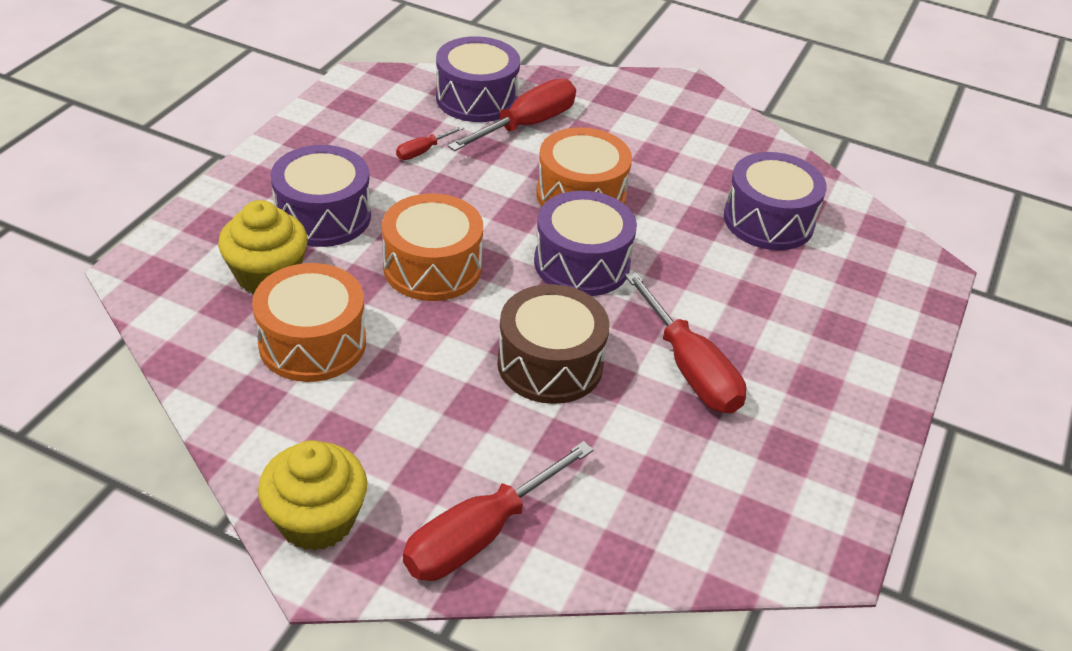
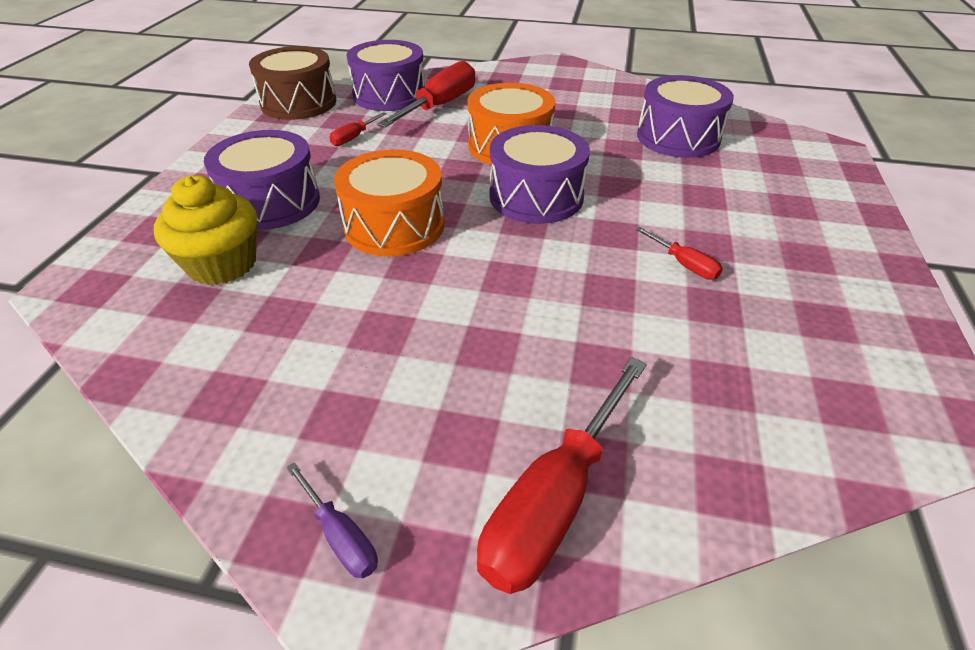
camera: 10 degrees left, 0 degrees up
(312, 343) = (286, 320): orange drum -> none
(316, 520) = (340, 536): yellow cupcake -> purple screwdriver
(550, 364) = (548, 289): brown drum -> brown drum (298, 103)
(689, 368) = (684, 264): red screwdriver -> red screwdriver, size x0.48

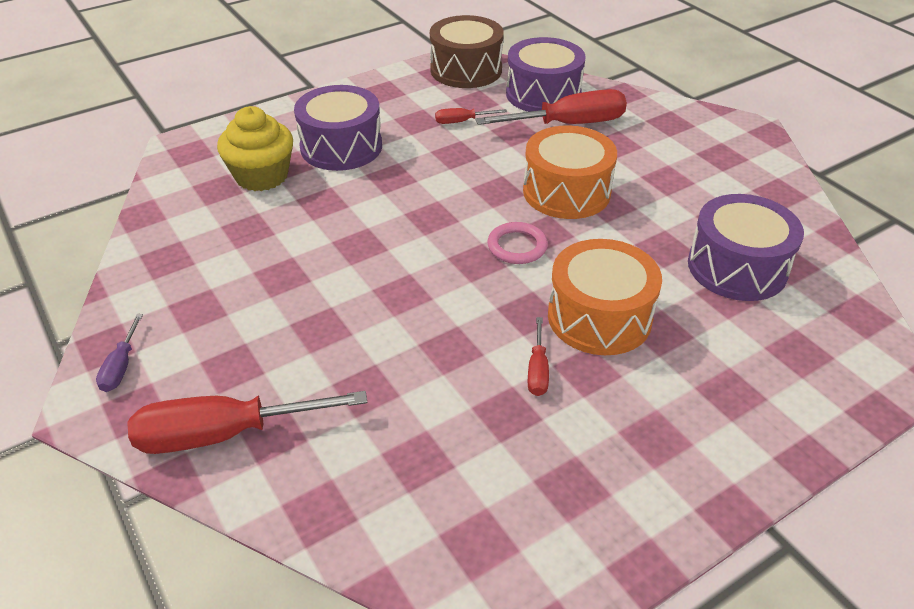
camera: 45 degrees right, 0 degrees up
(394, 225) = (388, 209): orange drum -> orange drum (599, 317)
(536, 196) = (517, 246): purple drum -> pink ring

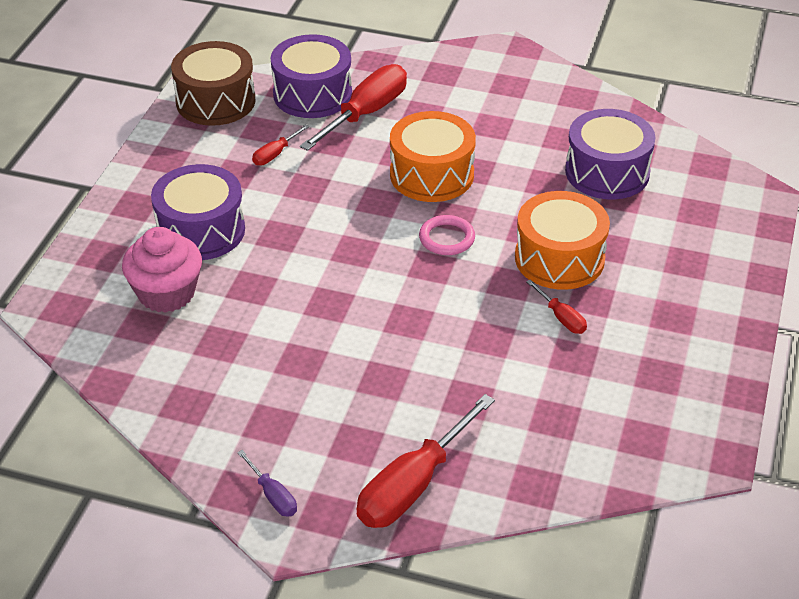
camera: 40 degrees left, 0 degrees up
(262, 176) = (166, 293): yellow cupcake -> pink cupcake

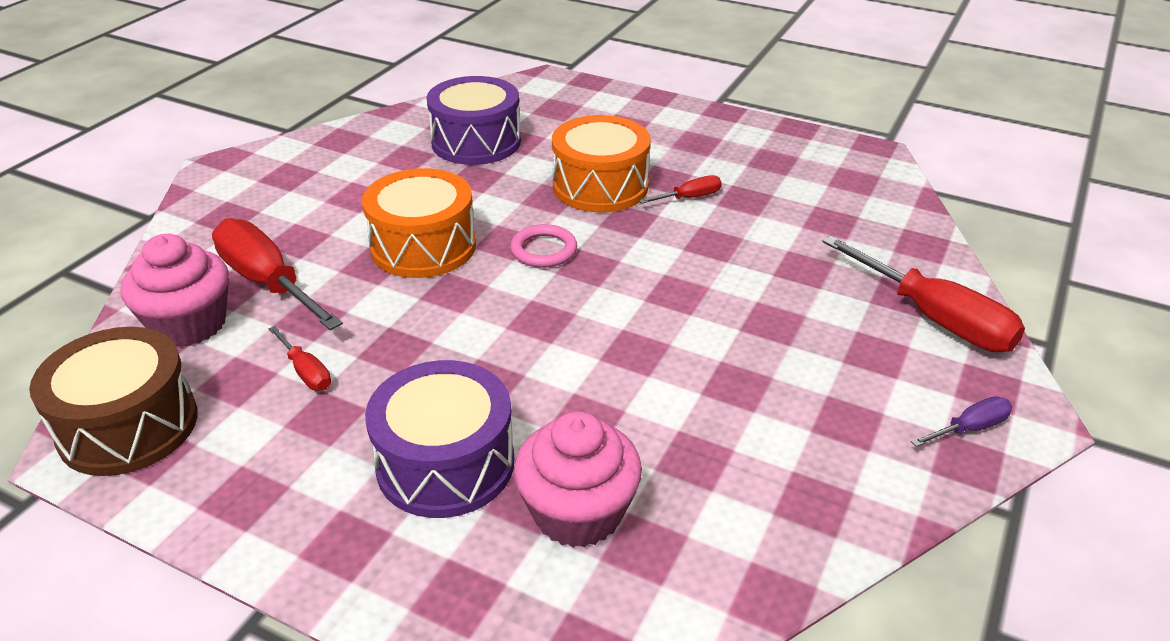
camera: 80 degrees left, 5 degrees down
(312, 94) = (189, 324): purple drum -> pink cupcake

